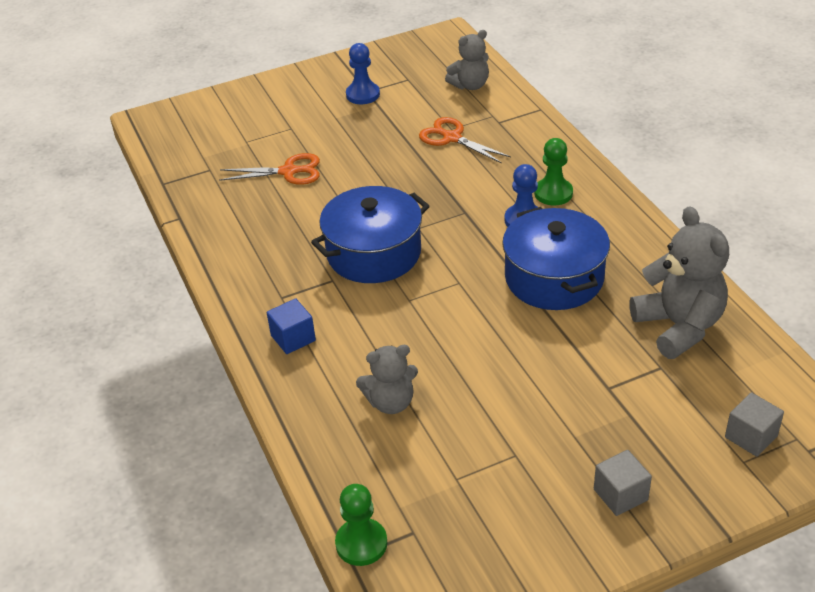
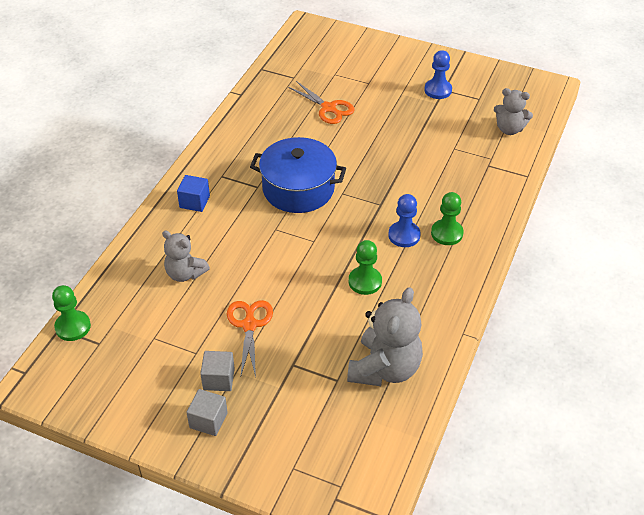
camera: 45 degrees right, 5 degrees up
(452, 138) = (445, 154): orange scissors -> orange scissors (249, 325)
(554, 278) = (365, 281): blue pot -> green pawn
(751, 436) = (319, 460): grey cube -> grey cube (218, 379)

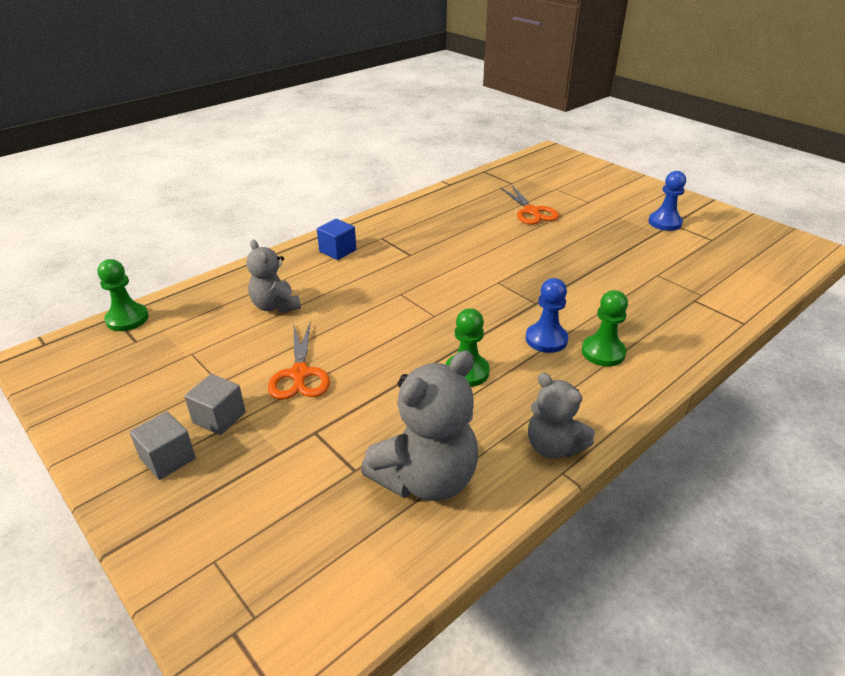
camera: 25 degrees right, 10 degrees down
(249, 325) = (300, 374): orange scissors -> orange scissors turned 150 degrees clockwise
(298, 189) = (452, 266): blue pot -> none
(509, 129) = (739, 273): grey teddy bear -> grey teddy bear (553, 446)

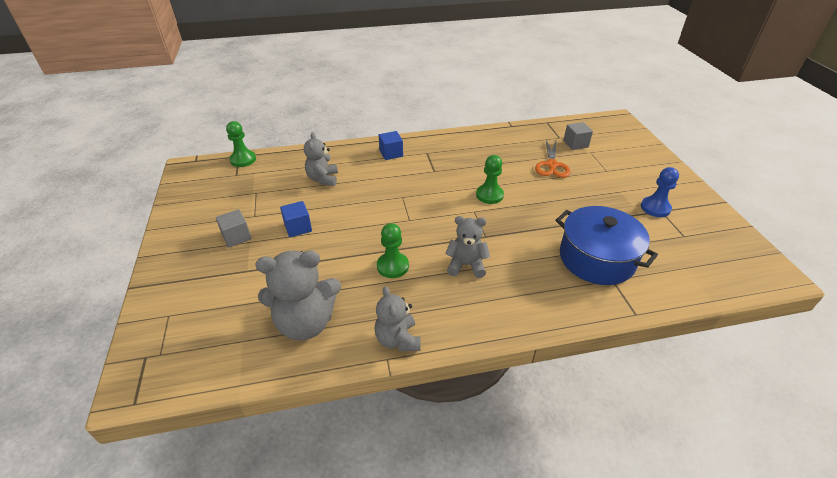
camera: 30 degrees right, 5 degrees up
(168, 459) = (195, 249): grey cube -> grey cube (575, 144)
(300, 374) = (298, 227): orange scissors -> blue cube
(546, 339) = (466, 265): blue pawn -> grey teddy bear
(603, 352) = (497, 291): green pawn -> green pawn (489, 195)
(662, 286) = (596, 258): none -> blue pot

